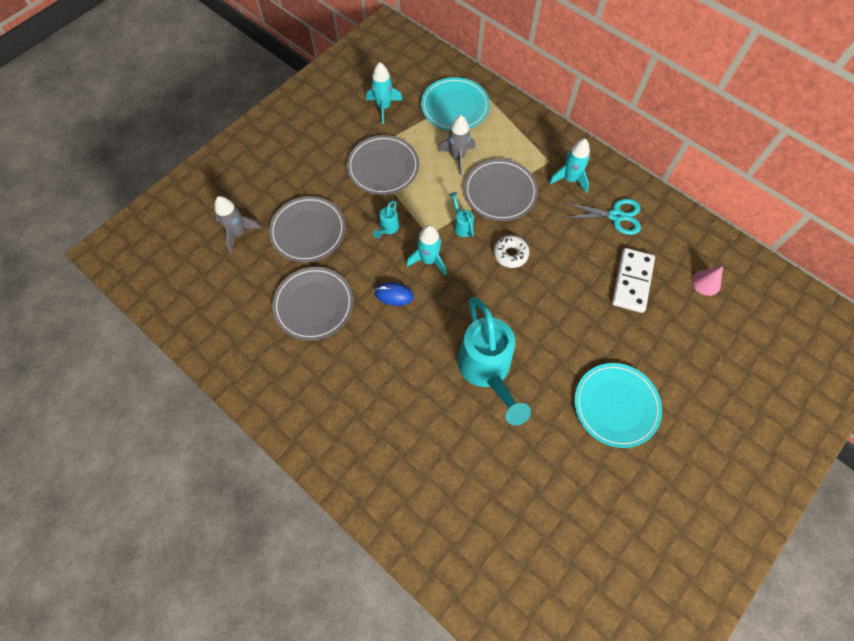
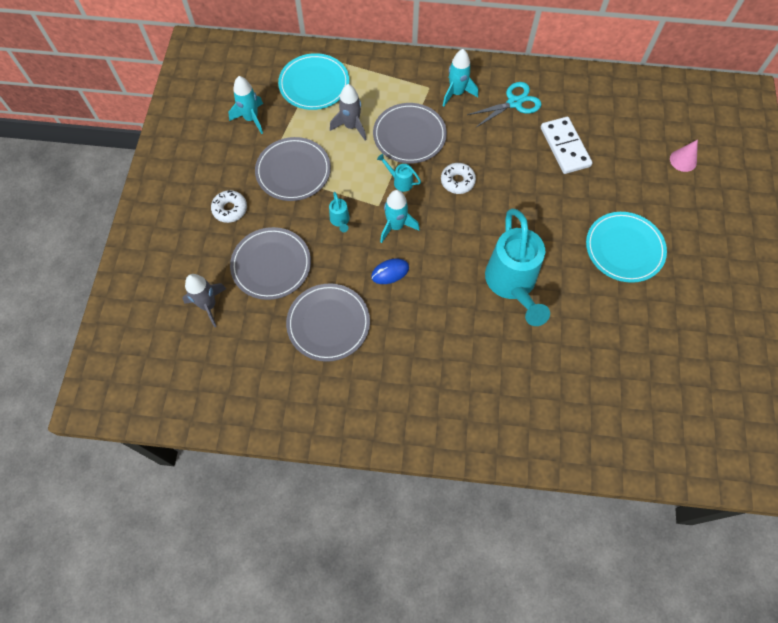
camera: 35 degrees left, 0 degrees up
(312, 169) = (230, 209): none -> white donut
(487, 371) = (512, 285): turquoise watering can -> turquoise watering can turned 45 degrees clockwise
(706, 282) = (617, 116): pink cone -> pink cone (683, 160)

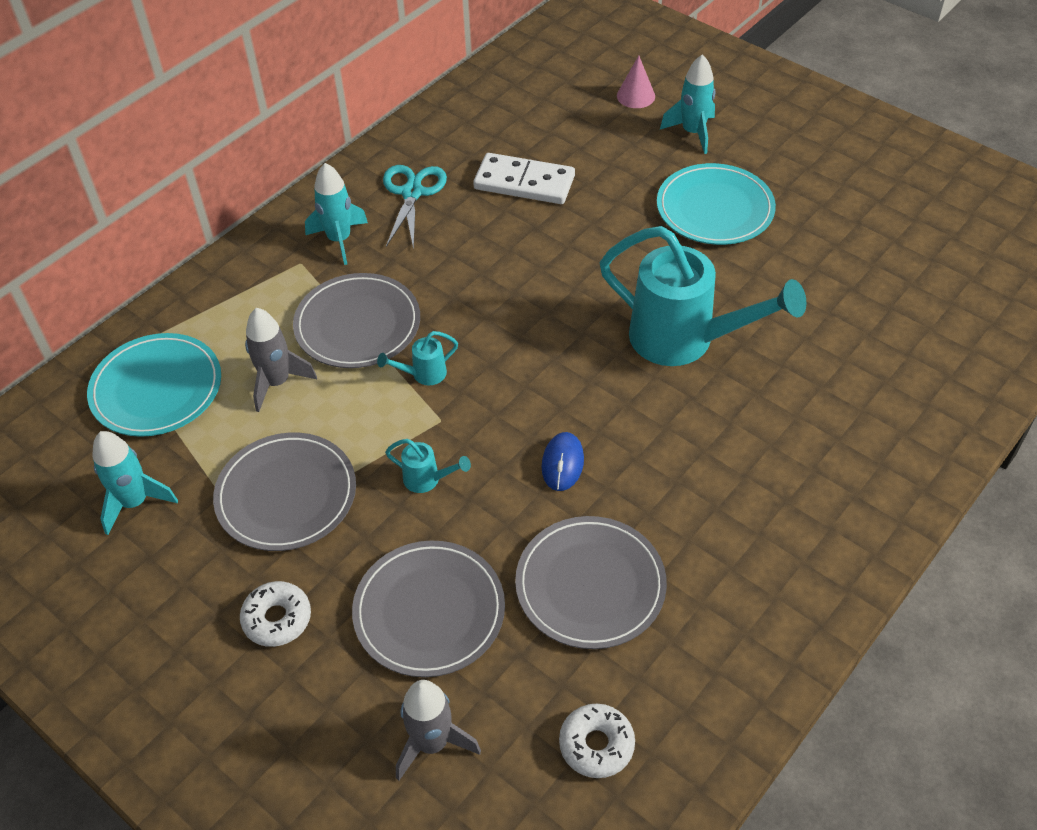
camera: 55 degrees left, 15 degrees down
(396, 226) = (493, 417): turquoise rocket -> turquoise rocket (693, 133)
(457, 181) = (480, 312): white donut -> white donut (596, 745)

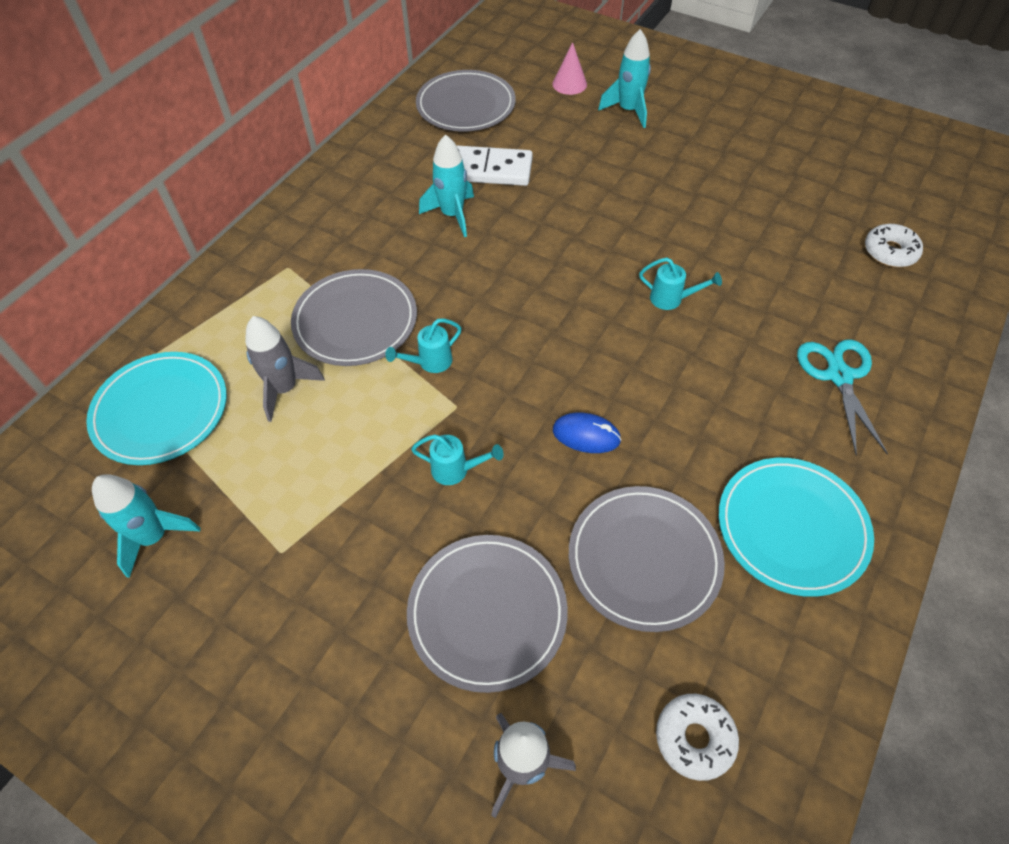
camera: 10 degrees left, 5 degrees up
(277, 619) = (328, 646): white donut -> white donut (890, 252)
(286, 495) = (314, 506): grey plate -> grey plate (466, 105)
(339, 240) = (322, 241): turquoise rocket -> turquoise rocket (452, 215)
(412, 193) = (384, 189): turquoise scissors -> turquoise scissors (839, 376)
(562, 463) = (586, 435): blue mouse -> blue mouse turned 75 degrees counterclockwise
(685, 340) = (672, 299): turquoise watering can -> turquoise watering can, size x0.40
(715, 208) = (665, 175): turquoise plate -> turquoise plate (792, 527)

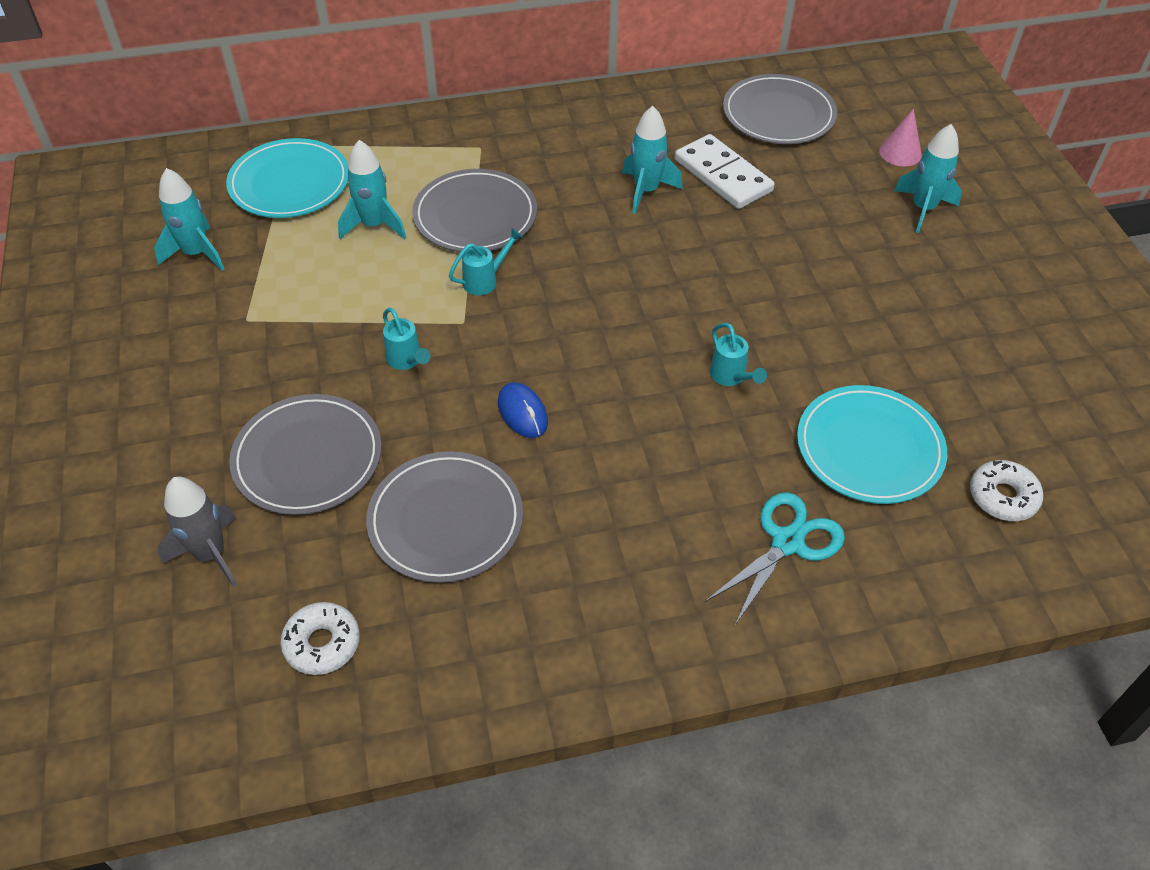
camera: 45 degrees right, 5 degrees down
(285, 389) = (374, 225): grey rocket -> turquoise rocket
(430, 363) = (485, 280): turquoise watering can -> turquoise watering can turned 135 degrees clockwise
(792, 527) = (578, 599): turquoise plate -> turquoise plate (869, 448)

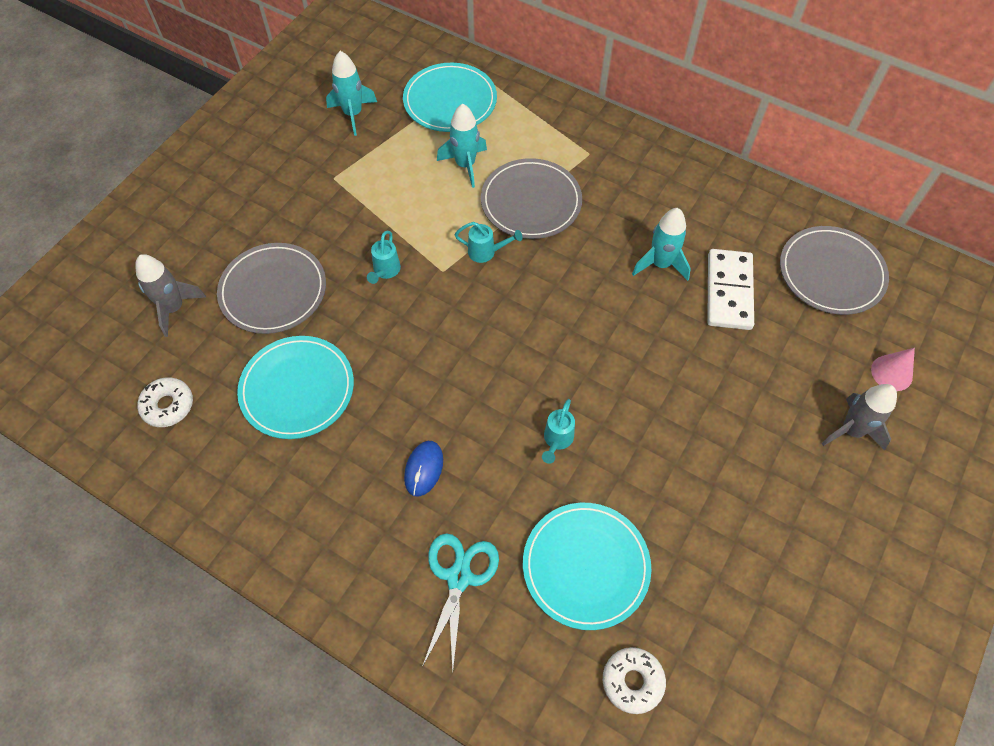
camera: 45 degrees right, 10 degrees up
(445, 520) = (297, 389): grey plate -> turquoise plate
(522, 413) = (409, 358): blue mouse -> blue mouse (424, 469)
(787, 542) = (459, 577): turquoise scissors -> turquoise scissors turned 75 degrees counterclockwise
(923, 209) = (851, 430): turquoise rocket -> grey rocket

